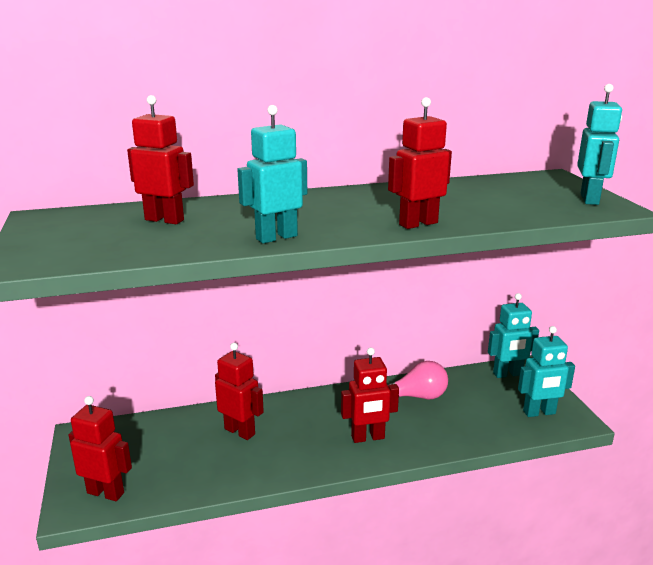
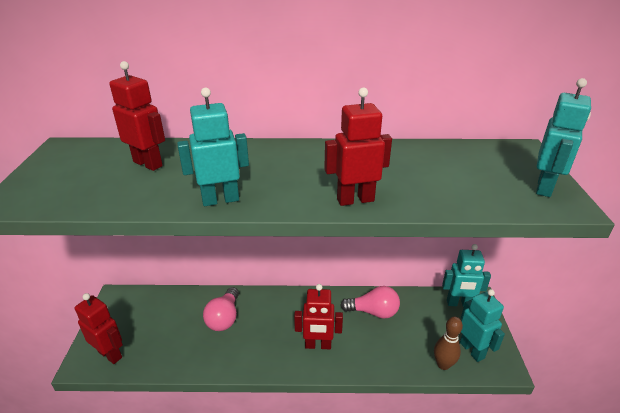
camera: 15 degrees right, 10 degrees up
(240, 431) = (224, 318): red robot -> pink light bulb
(514, 430) = (443, 364): none -> brown bowling pin
(539, 412) = (472, 350): turquoise robot -> turquoise robot turned 120 degrees counterclockwise

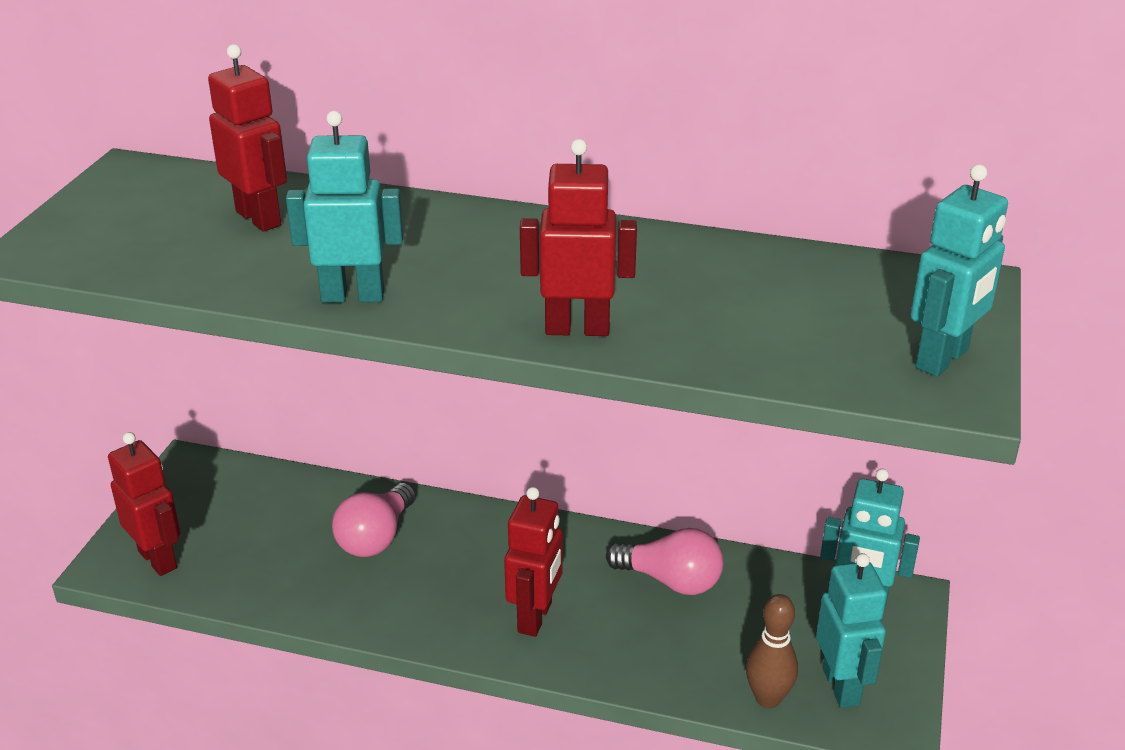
camera: 15 degrees right, 0 degrees up
(318, 345) = (535, 617): red robot -> red robot turned 90 degrees counterclockwise

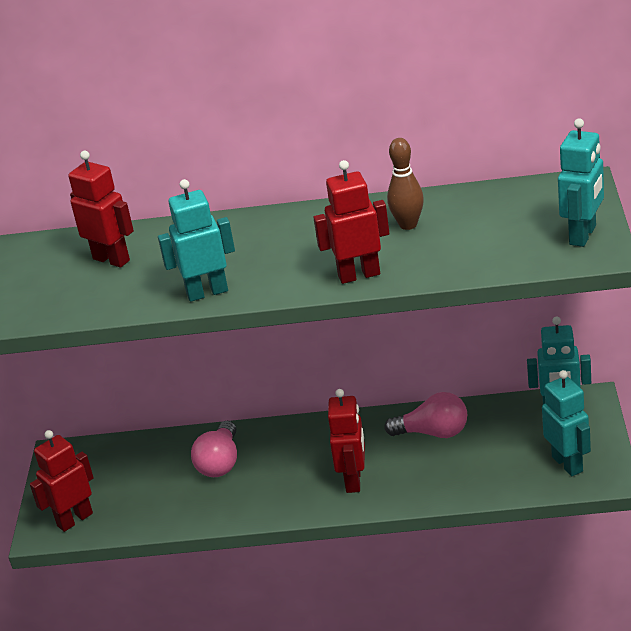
camera: 10 degrees left, 0 degrees up
(158, 559) = (74, 519): red robot -> red robot turned 75 degrees counterclockwise
(768, 698) = (524, 484): brown bowling pin -> brown bowling pin (408, 225)

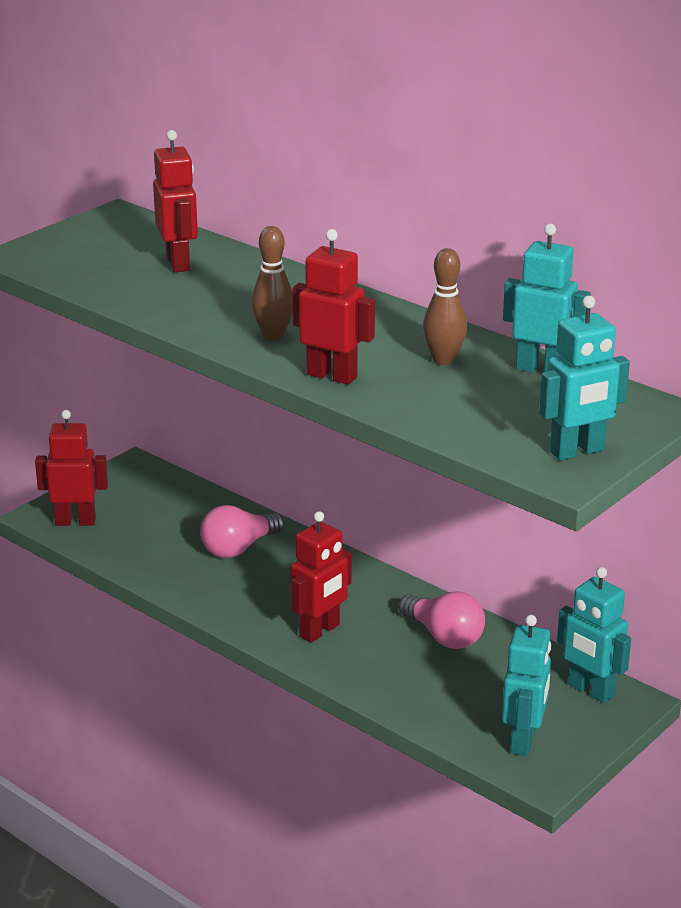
camera: 35 degrees right, 5 degrees down
(207, 292) = (199, 324): turquoise robot -> turquoise robot (541, 369)
(272, 271) = (273, 335): none -> brown bowling pin

